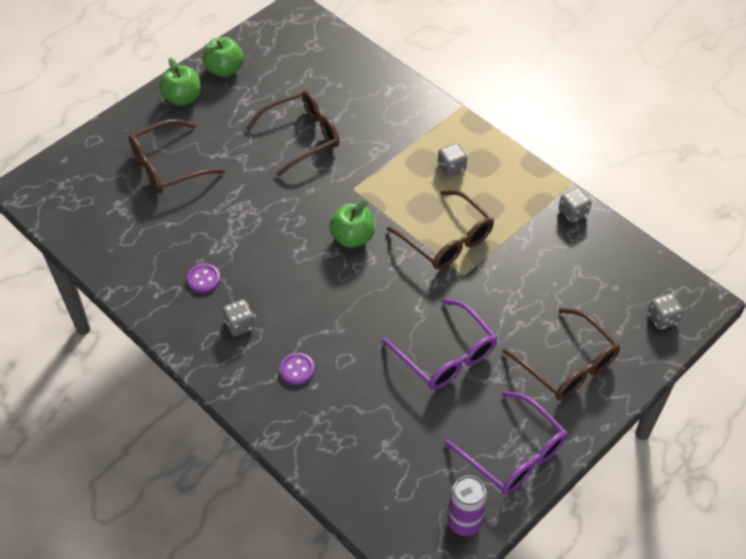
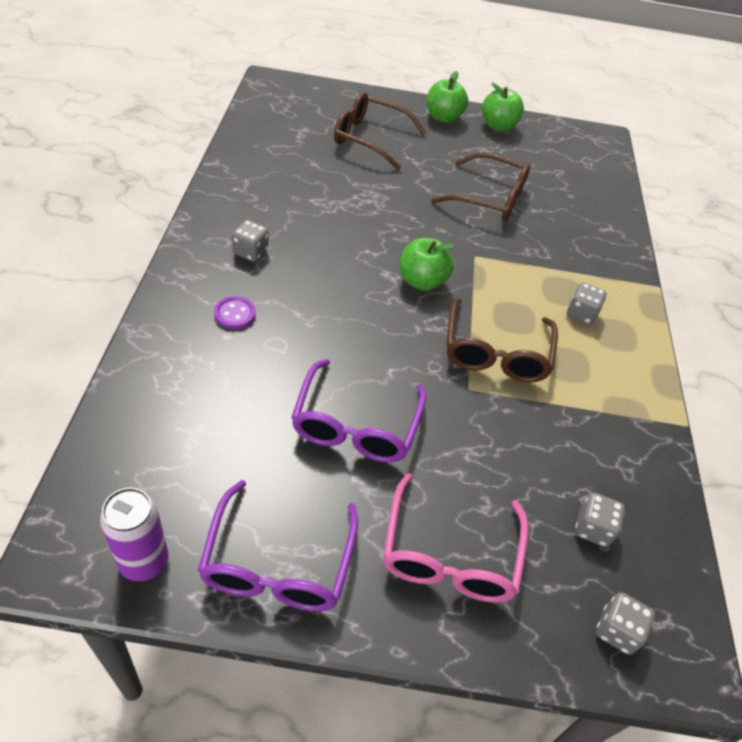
camera: 45 degrees right, 5 degrees down
(203, 279) = (278, 208): purple button -> none
(567, 365) = (449, 554): brown glasses -> pink glasses
(573, 212) = (651, 446): grey dice -> grey dice (593, 528)

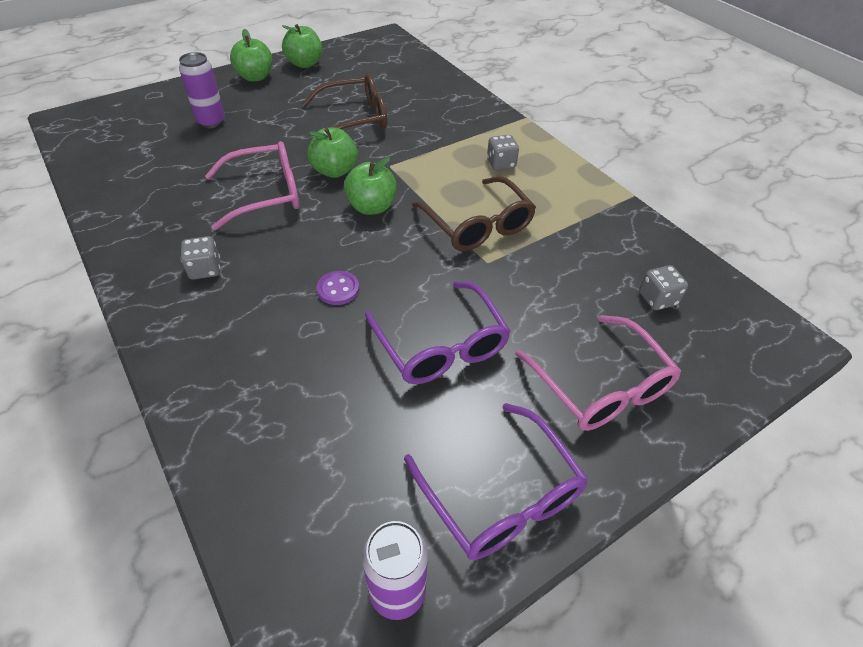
camera: 35 degrees left, 0 degrees up
(235, 314) = (247, 329): purple button -> purple button (338, 289)
(351, 221) = (266, 194): none -> pink glasses
(370, 138) = (211, 122): brown glasses -> purple can
(424, 233) = (335, 171): none -> green apple
(617, 631) = (737, 352): grey dice -> none

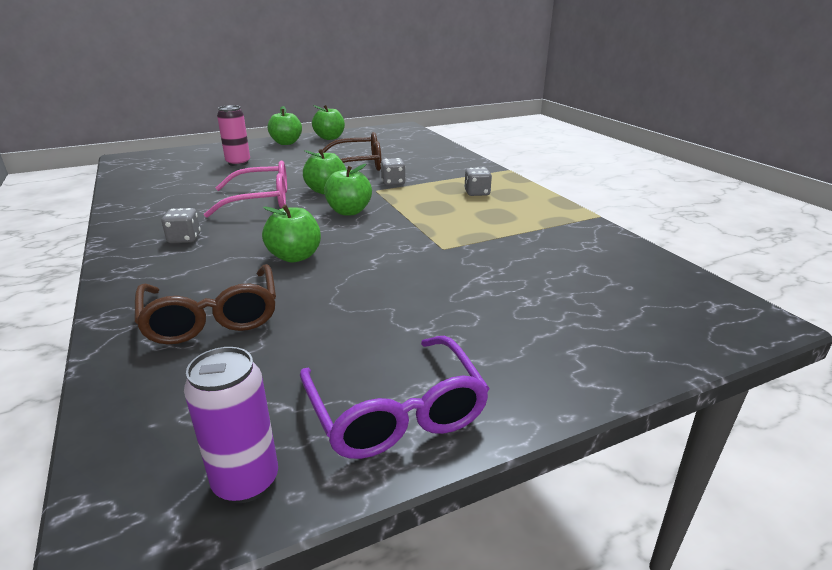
camera: 10 degrees right, 20 degrees down
(211, 122) = (238, 163): purple can -> pink can
(338, 289) = (295, 256): purple button -> green apple
(441, 345) = (376, 298): purple glasses -> none
(477, 225) = (442, 226): brown glasses -> brown glasses (212, 317)
(601, 386) = (534, 337): pink glasses -> none
(657, 299) = (610, 281): grey dice -> grey dice (393, 182)

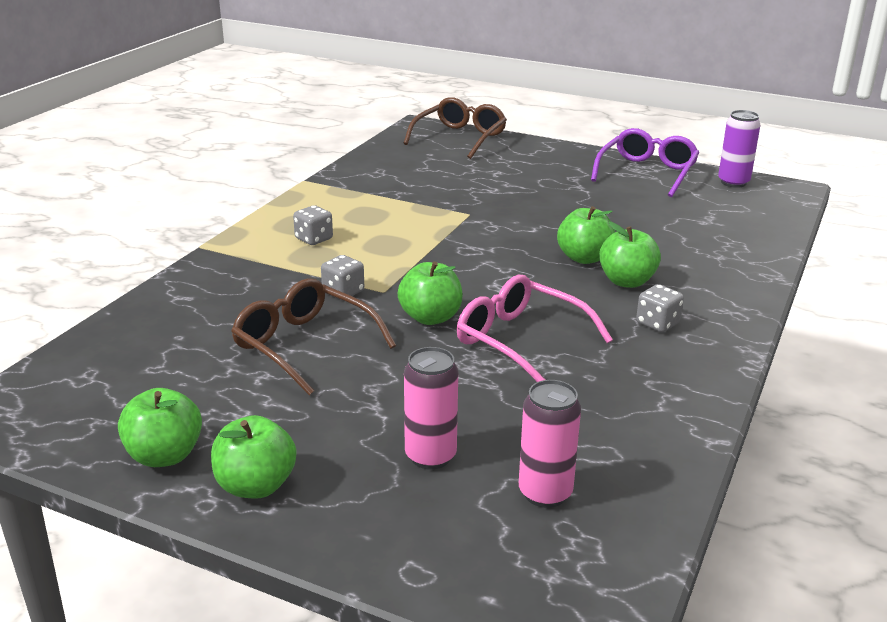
camera: 130 degrees left, 0 degrees up
(177, 170) = (545, 493): none -> pink can
(212, 317) = (694, 243): brown glasses -> brown glasses (460, 138)
(349, 211) = (464, 278): green apple -> green apple (626, 281)

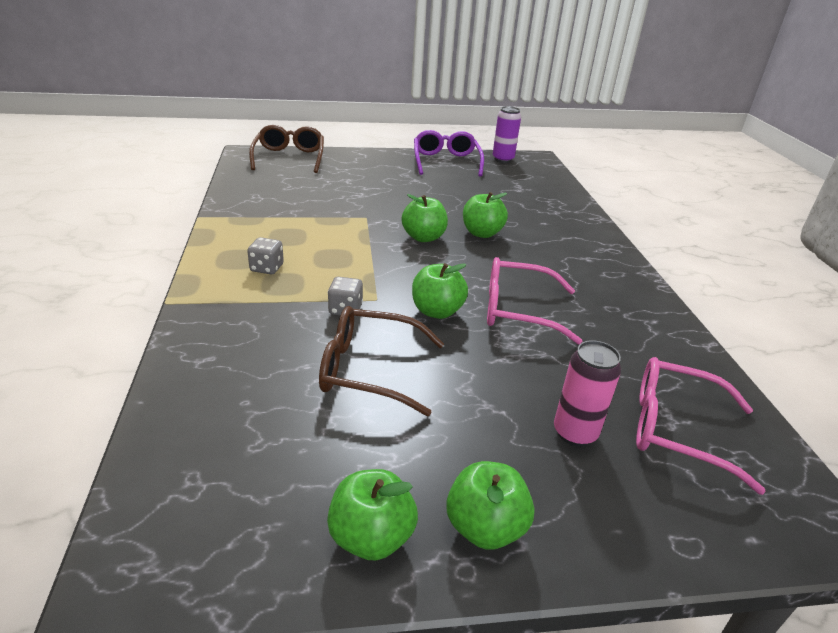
camera: 35 degrees left, 5 degrees up
(545, 493) = (676, 429): pink can -> pink glasses
(626, 281) = (527, 244): green apple -> green apple (423, 237)
(657, 323) = (580, 270): grey dice -> none

